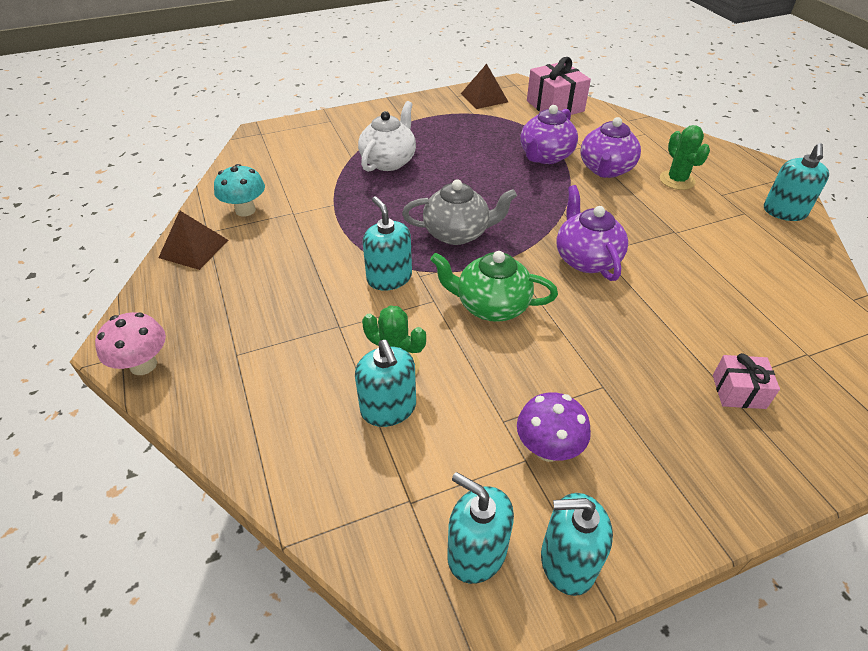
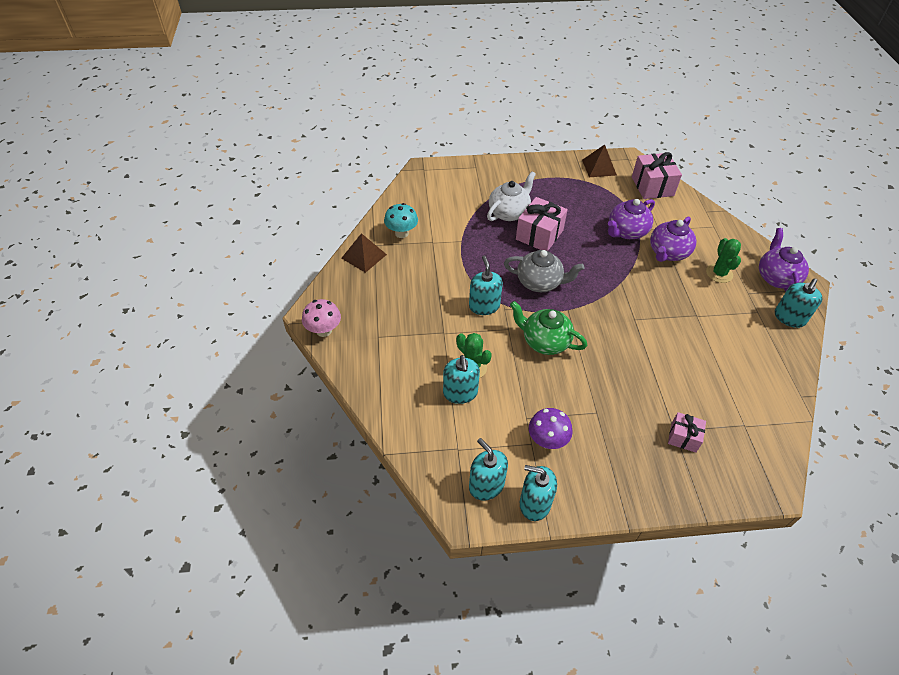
camera: 15 degrees right, 5 degrees up
(437, 179) = (539, 235): none -> pink gift
(586, 259) = (622, 322): purple teapot -> purple teapot (776, 278)

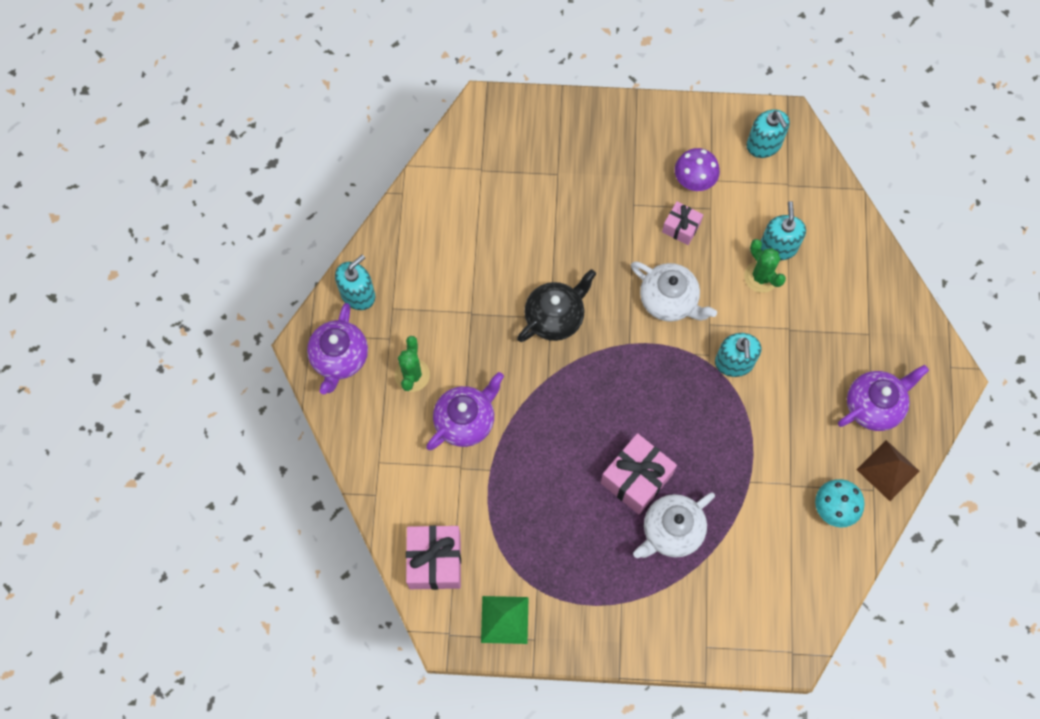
camera: 170 degrees left, 20 degrees up
(324, 330) = (935, 351): pink mushroom -> none
(534, 503) = (720, 122): turquoise soap dispenser -> none
(540, 282) = (655, 391): grey teapot -> none
(545, 341) = (669, 300): green teapot -> white teapot
(599, 167) = (504, 619): brown pyramid -> green pyramid
(626, 231) = (509, 468): purple teapot -> purple teapot (874, 405)
(631, 320) = (555, 317): none -> black teapot
(683, 437) = (551, 165): pink gift -> pink gift (681, 227)

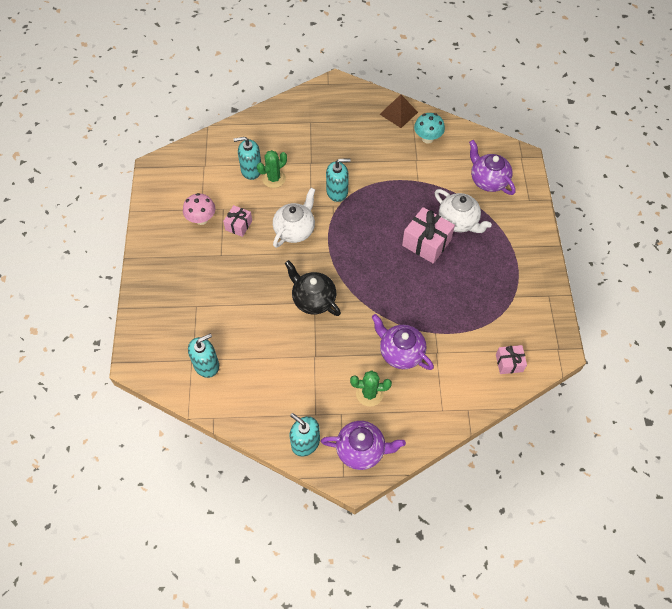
camera: 95 degrees left, 10 degrees down
(435, 561) = (509, 363): pink gift -> pink gift, size x0.58
(504, 619) = (539, 315): green pyramid -> none
(694, 181) = (201, 219): purple mushroom -> pink mushroom
(764, 144) = (173, 179): turquoise soap dispenser -> turquoise soap dispenser (206, 365)
(874, 405) = (358, 119): purple teapot -> purple teapot (488, 180)

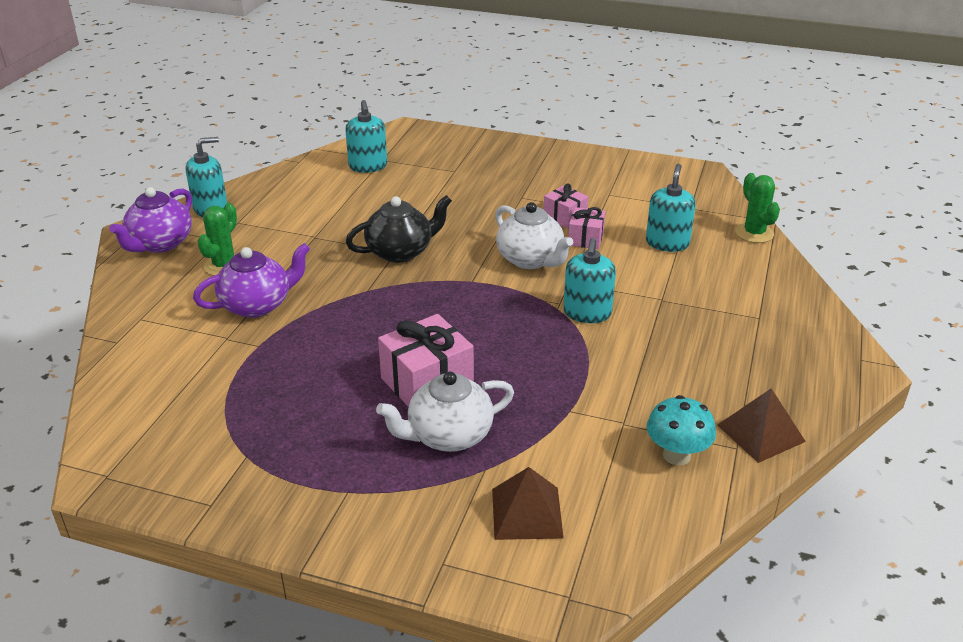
camera: 110 degrees right, 25 degrees down
(201, 219) = (591, 192): pink mushroom -> none
(274, 178) = (641, 259): green cactus -> green cactus (754, 233)
(488, 180) = (526, 513): purple teapot -> brown pyramid
(509, 363) = (140, 407): pink gift -> pink gift (585, 238)

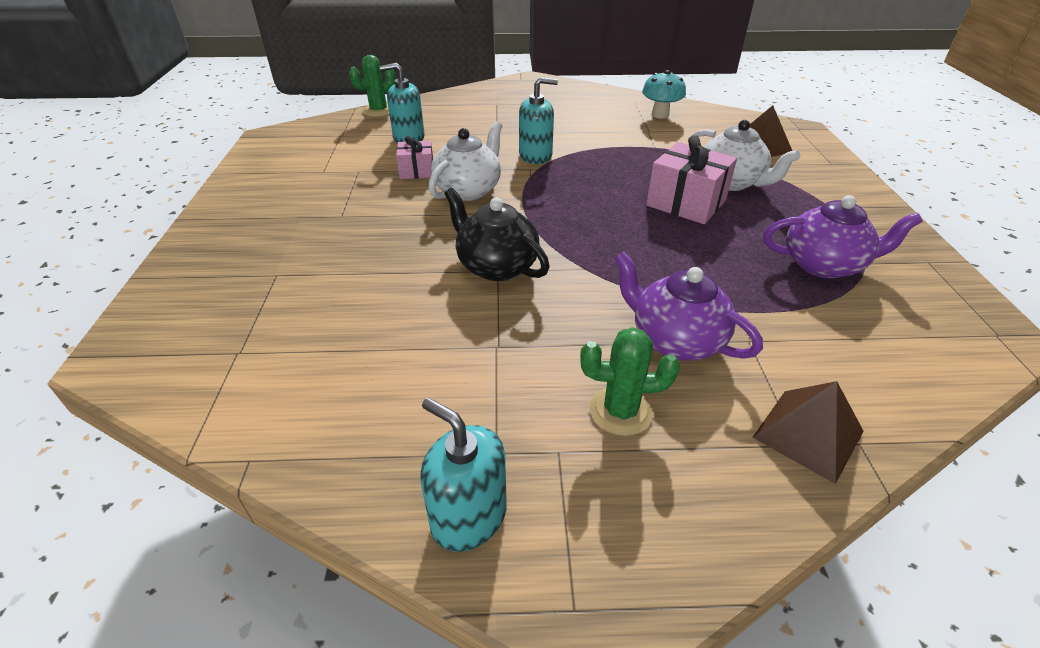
camera: 110 degrees left, 5 degrees up
(160, 243) = (617, 536): purple teapot -> purple teapot (823, 265)
(368, 166) = (266, 360): turquoise soap dispenser -> none
(565, 217) = (378, 186): pink gift -> none
(761, 433) = (615, 97): brown pyramid -> brown pyramid (808, 434)

